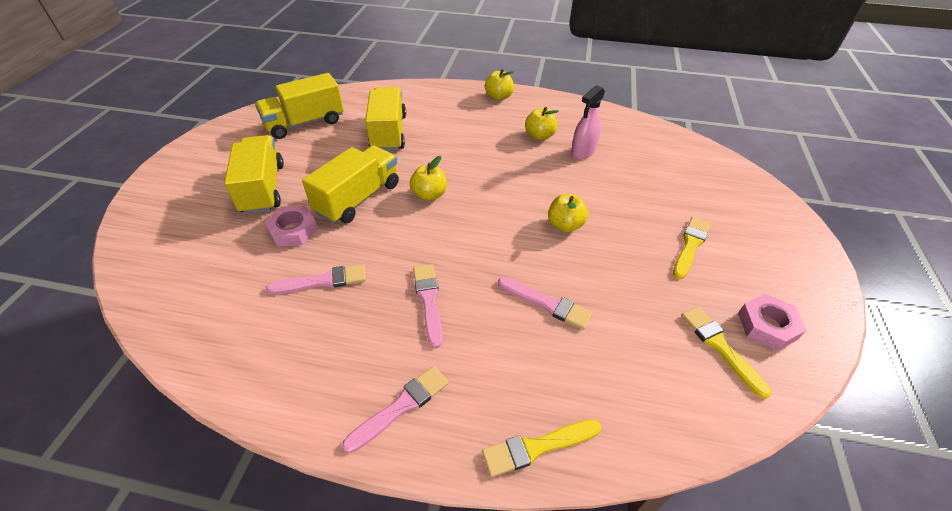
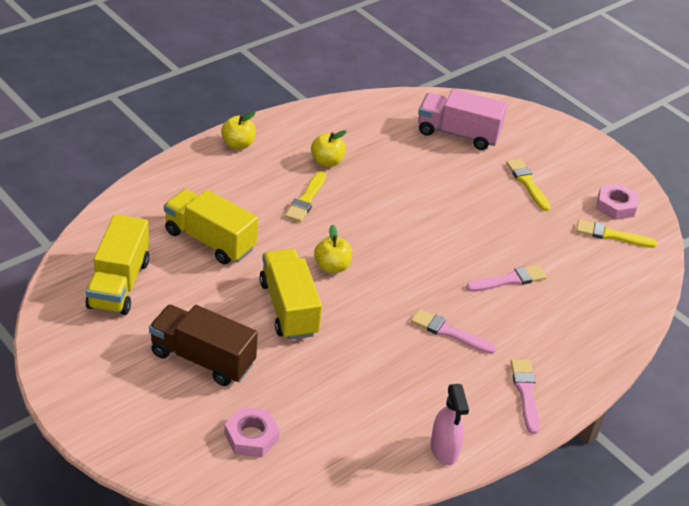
camera: 55 degrees left, 5 degrees down
(263, 188) = (202, 359): yellow truck -> brown truck
(293, 230) = (288, 365): pink nut -> pink nut (251, 436)
(322, 281) = (371, 376): pink brush -> none
(537, 447) = (605, 352): yellow brush -> yellow brush (306, 199)
(565, 225) = (447, 222): yellow apple -> none
(583, 152) = (376, 156): pink spray bottle -> pink spray bottle (444, 450)
(677, 175) = (458, 134): none -> pink truck

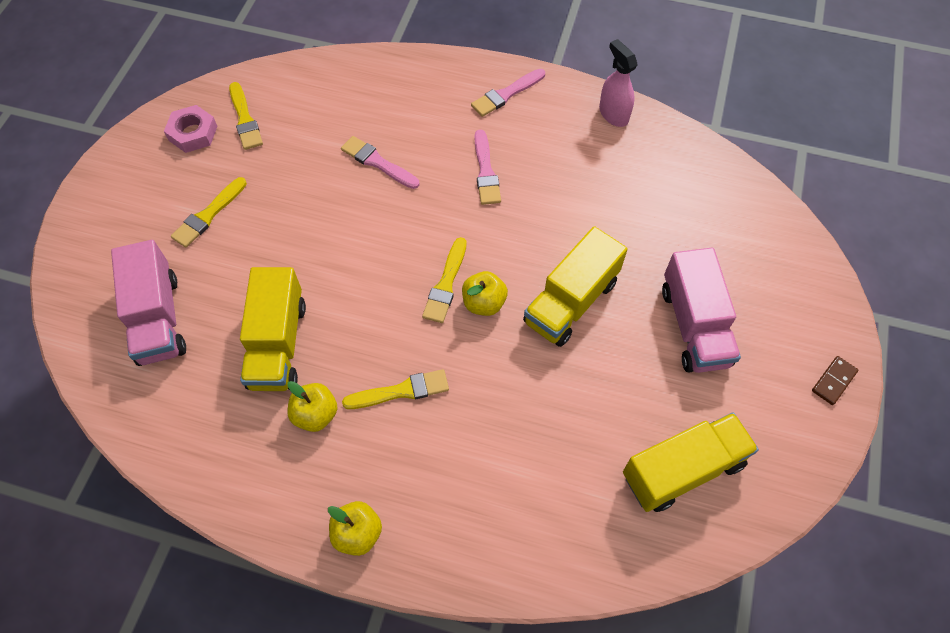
camera: 120 degrees left, 20 degrees up
(80, 403) = (833, 381): none -> brown domino
(202, 359) = (694, 326): brown truck -> pink truck
(209, 240) = (546, 435): yellow truck -> yellow truck (278, 344)
(251, 436) = (730, 235): pink nut -> none
(365, 257) = (446, 284): none -> yellow brush
(444, 450) = (613, 114): pink spray bottle -> pink spray bottle turned 75 degrees counterclockwise

